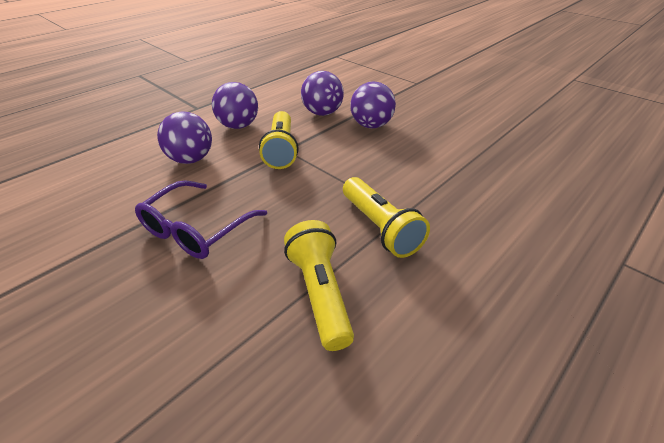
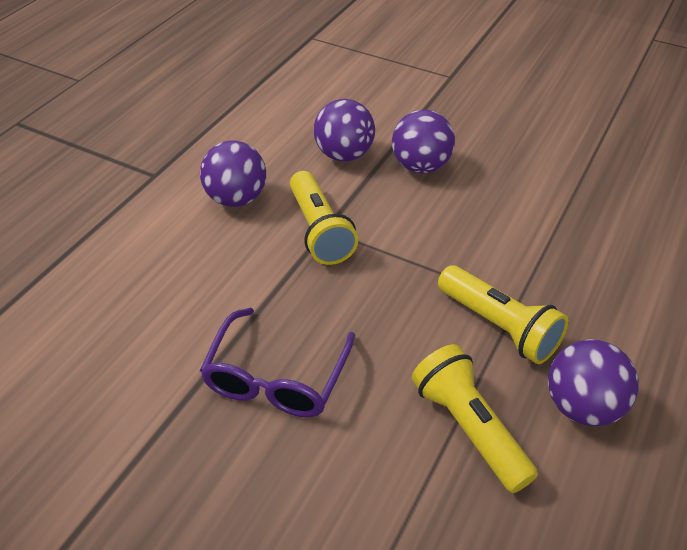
camera: 15 degrees left, 5 degrees up
(191, 159) = (202, 270): purple ball -> purple ball (582, 406)

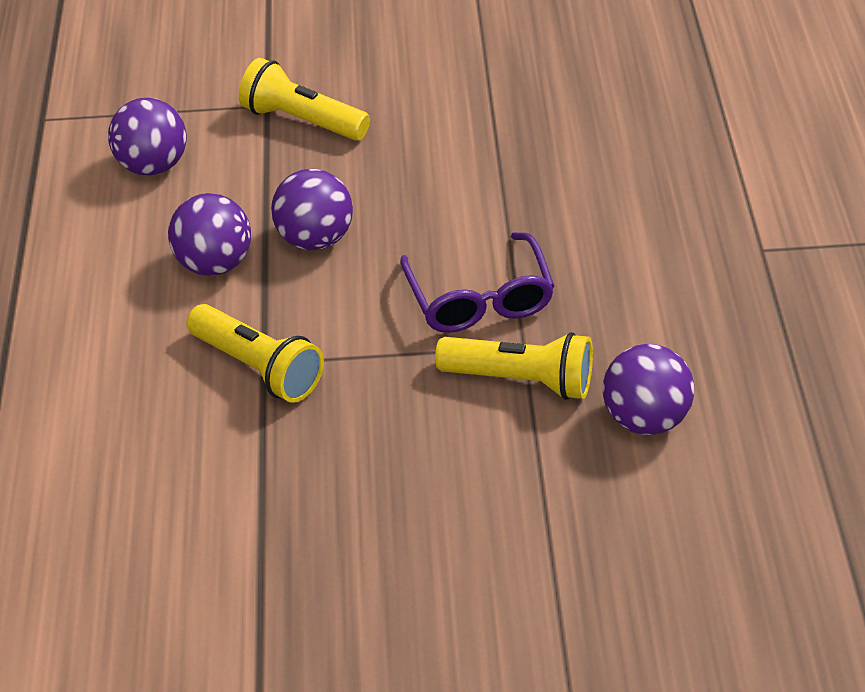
camera: 30 degrees left, 0 degrees up
(236, 199) = (128, 375): purple ball -> purple ball (153, 166)
(276, 377) = (337, 541): purple glasses -> purple glasses (479, 299)
(468, 427) = (557, 491): yellow flashlight -> yellow flashlight (302, 120)

